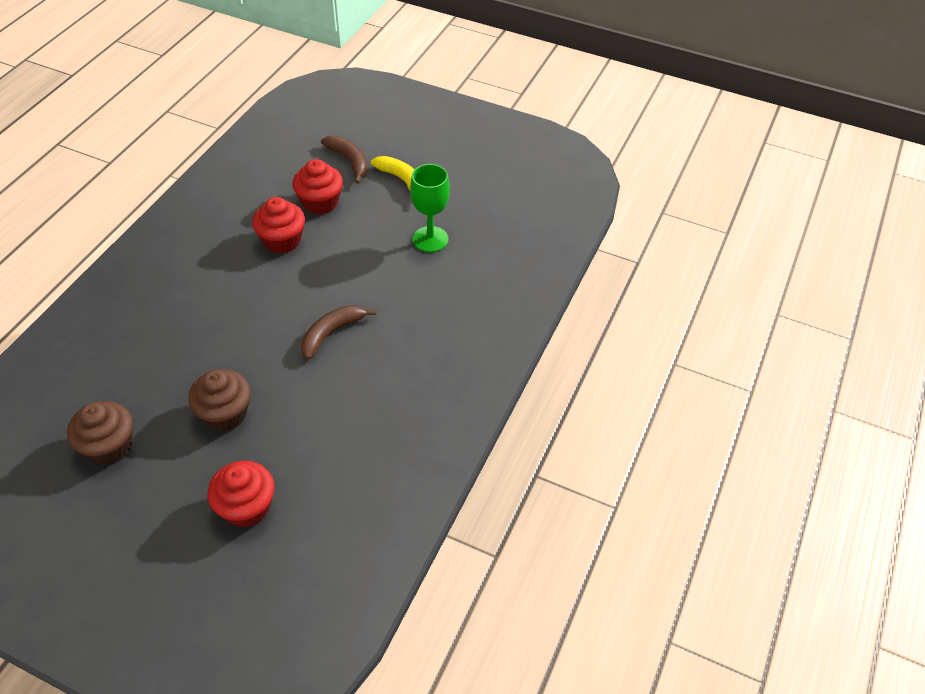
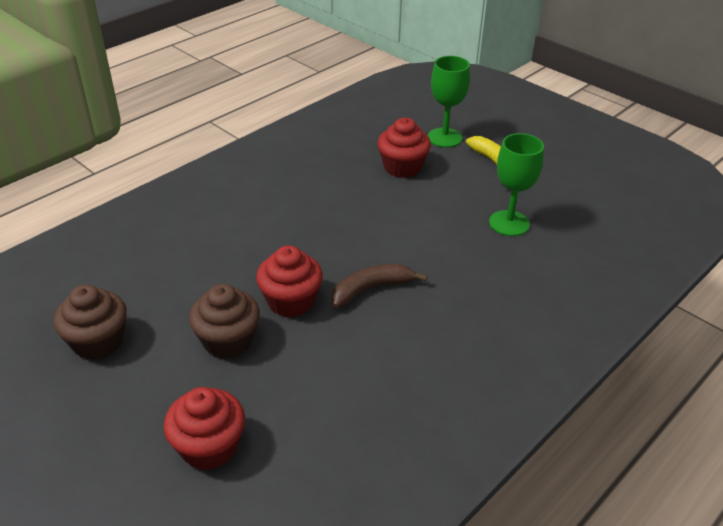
camera: 20 degrees right, 10 degrees down
(282, 240) = (352, 192): red cupcake -> red cupcake (291, 301)
(349, 161) = (444, 138): brown banana -> green goblet

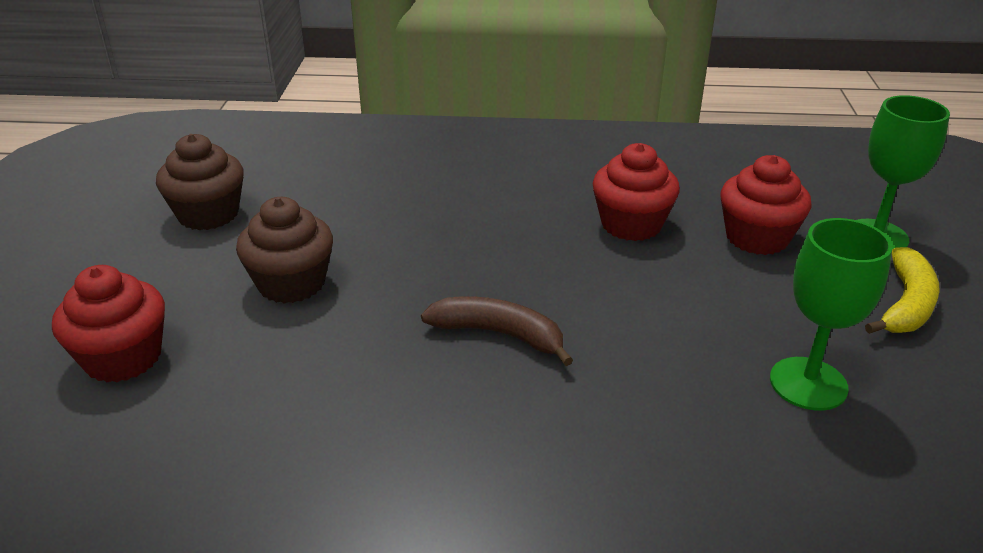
camera: 50 degrees right, 5 degrees down
(291, 301) = (402, 289): red cupcake -> red cupcake (631, 224)

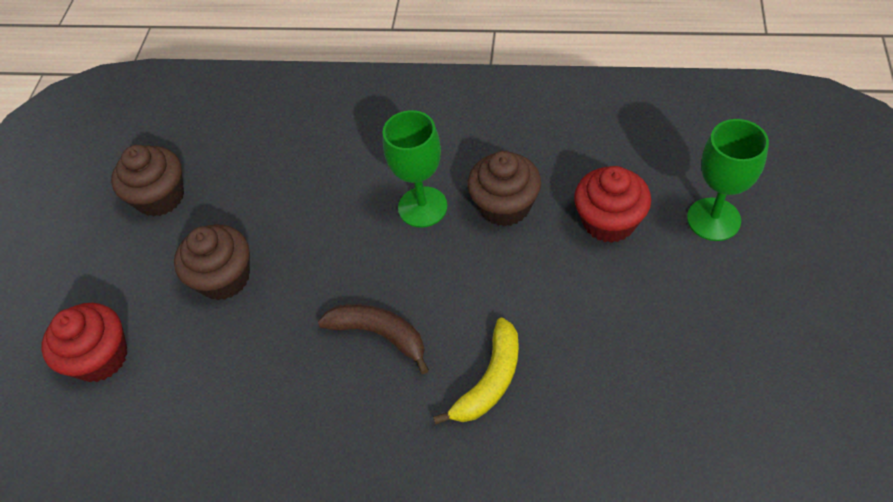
camera: 10 degrees right, 20 degrees up
(631, 224) = (505, 206): red cupcake -> brown cupcake
(808, 383) = (611, 389): green goblet -> green goblet (422, 207)
(906, 304) = (715, 301): yellow banana -> yellow banana (490, 380)

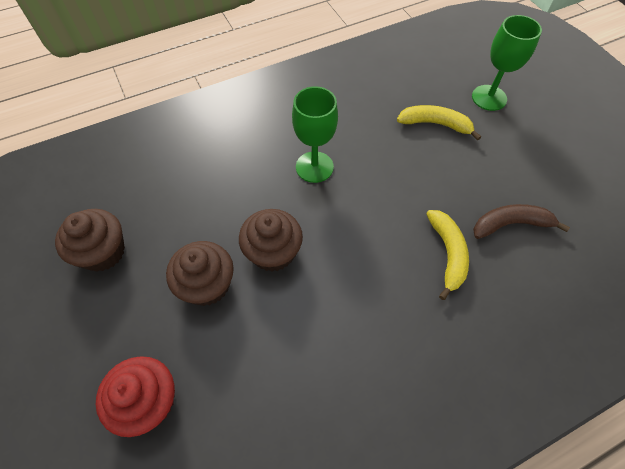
camera: 40 degrees left, 5 degrees up
(379, 334) = (354, 263): brown banana -> brown banana (510, 224)
(505, 206) = (367, 142): brown cupcake -> brown cupcake (273, 252)
(609, 221) = (435, 124): red cupcake -> yellow banana

